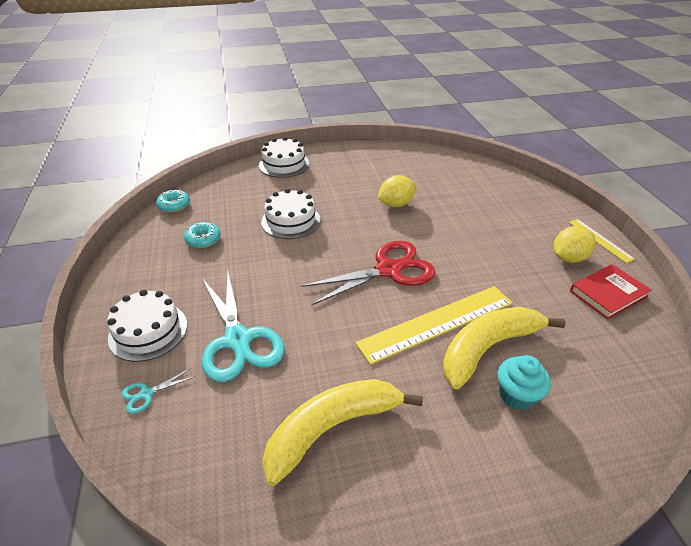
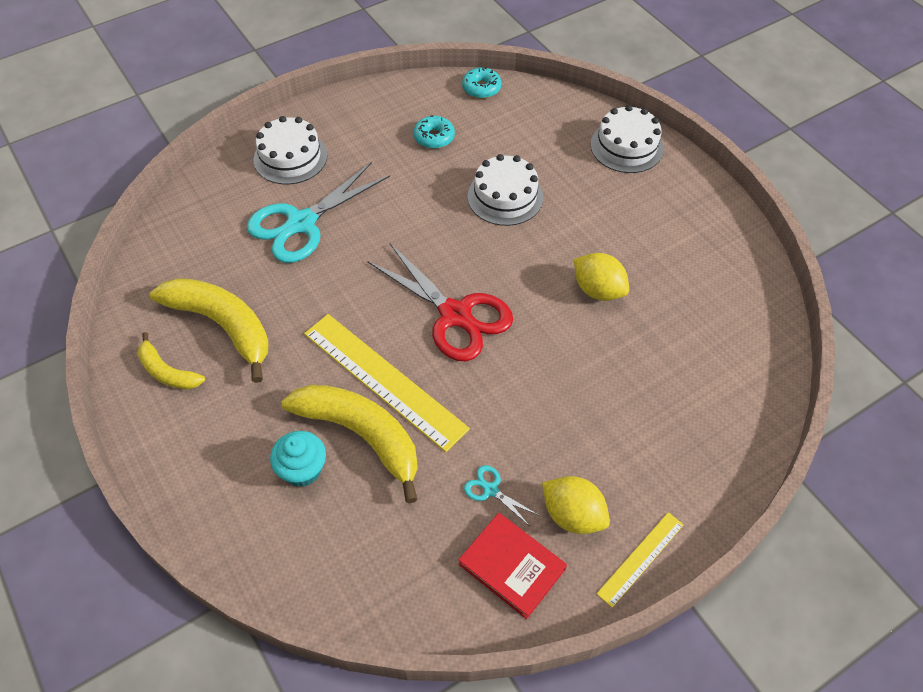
camera: 70 degrees right, 15 degrees up
(146, 394) = (223, 189): turquoise scissors -> turquoise scissors (490, 490)
(373, 494) = (167, 372): none -> yellow banana

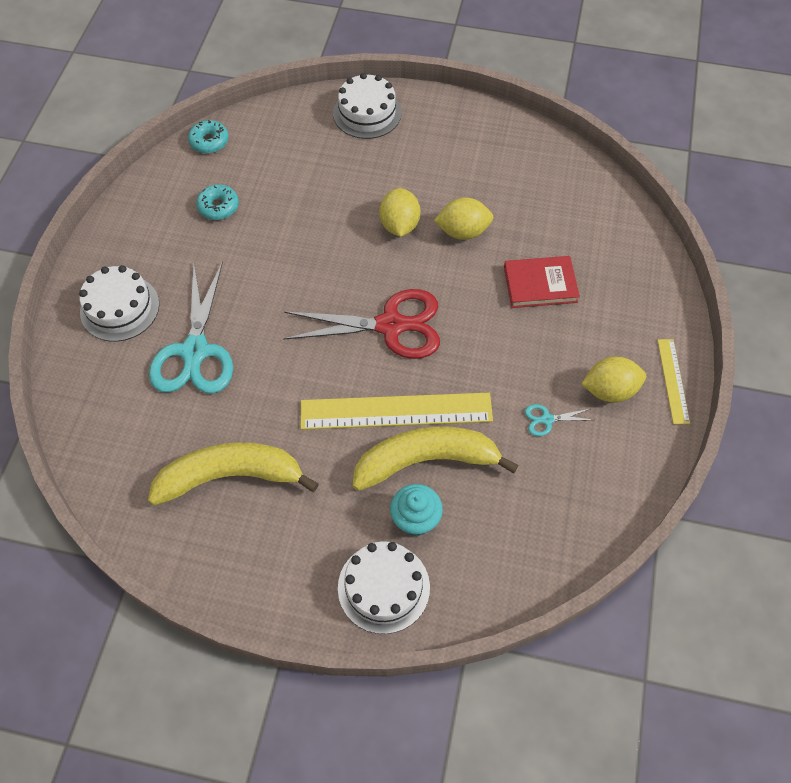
camera: 45 degrees left, 5 degrees up
(167, 372) = (231, 546): yellow banana -> none
(505, 196) = (325, 213): white cake -> white cake (383, 587)
(512, 566) = (611, 454): red book -> red book (540, 284)
(552, 247) = (399, 225): none -> yellow lemon

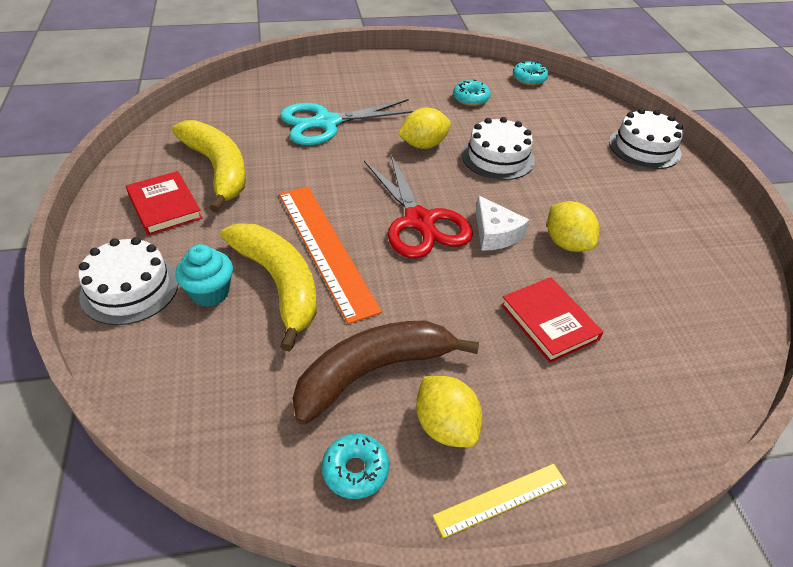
camera: 65 degrees right, 15 degrees down
(120, 308) = (345, 81): white cake -> white cake (498, 157)
(271, 539) = (164, 206): none -> red book
(396, 411) = (326, 249): yellow ruler -> orange ruler
(399, 225) = (537, 199): yellow lemon -> yellow lemon (423, 145)
(430, 276) = (495, 233): none -> white cheese
(546, 419) = (373, 372): turquoise scissors -> brown banana
(627, 458) = (355, 470): none -> turquoise donut

